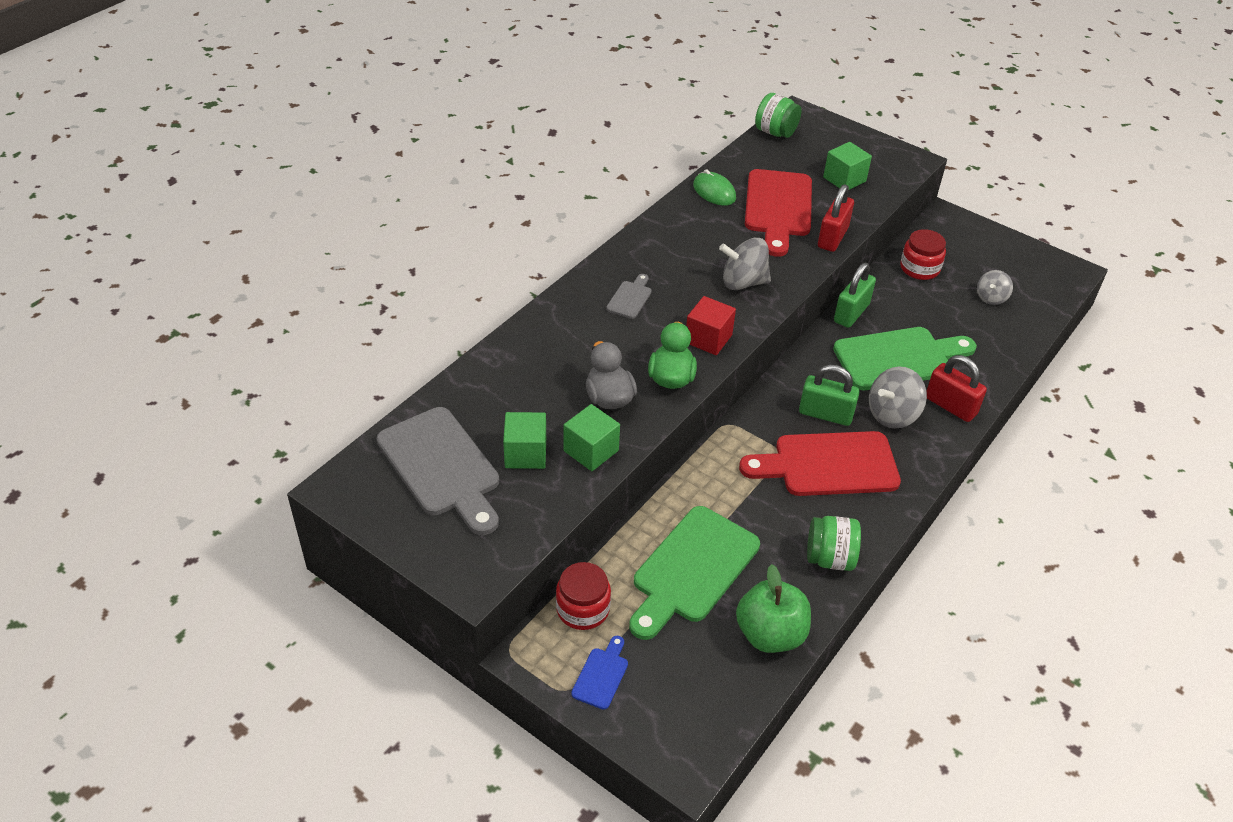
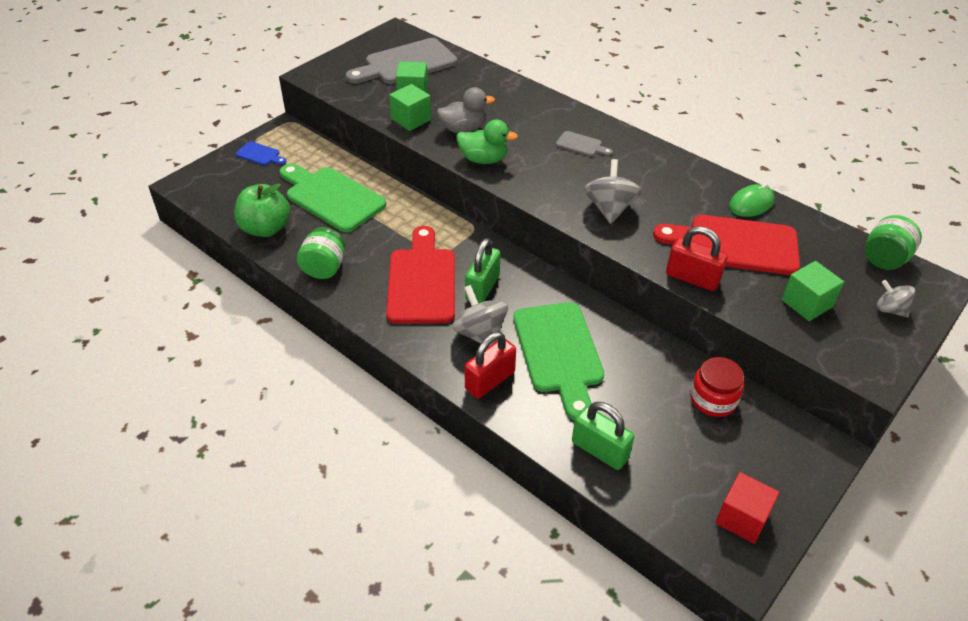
camera: 95 degrees right, 0 degrees up
(583, 609) = (312, 149): red jar -> none
(708, 339) = (531, 182): red cube -> red cube (742, 518)
(851, 313) = (626, 327): green padlock -> green padlock (600, 450)
(991, 298) = (669, 458): grey spinning top -> grey spinning top (890, 310)

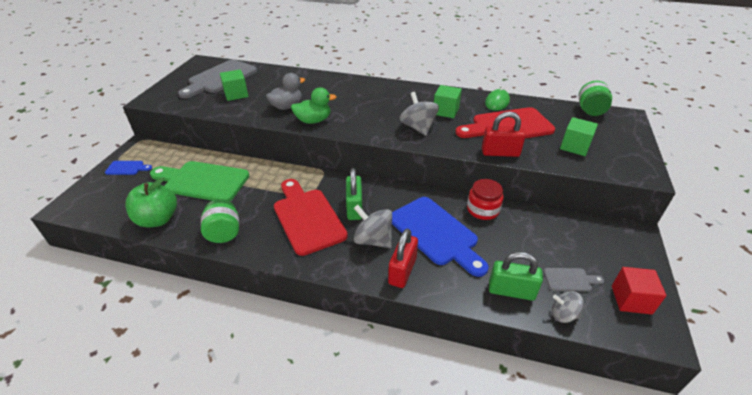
camera: 25 degrees left, 5 degrees down
(411, 119) = (245, 110): green cube -> green cube (445, 111)
(559, 352) = (436, 233): green cutting board -> blue cutting board
(581, 145) = (372, 96): grey cutting board -> grey cutting board (570, 280)
(713, 399) = (551, 227): red jar -> red jar (483, 210)
(890, 310) = (618, 136): grey spinning top -> grey spinning top (563, 315)

